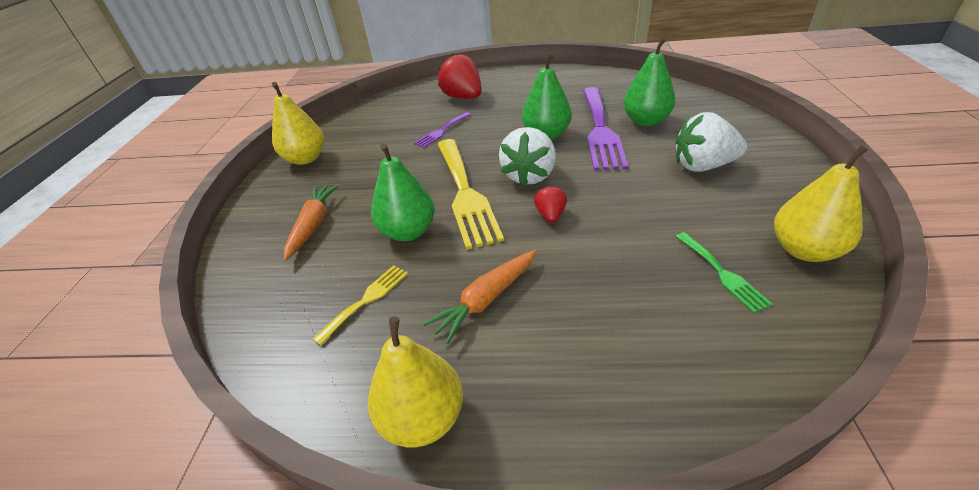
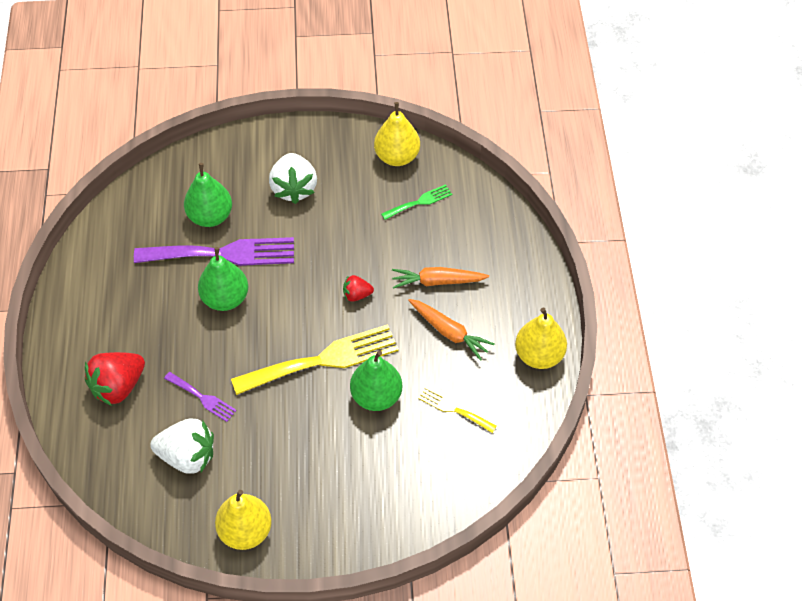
camera: 100 degrees left, 15 degrees up
(313, 225) = (366, 479): orange carrot -> orange carrot (437, 281)
(529, 175) = (298, 311): white strawberry -> white strawberry (187, 456)

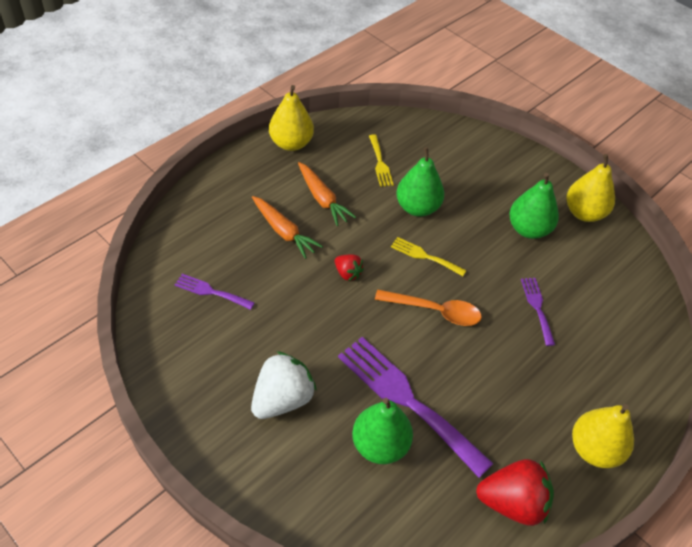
camera: 135 degrees left, 5 degrees down
(118, 386) = (596, 372): red strawberry -> red strawberry (512, 502)
(187, 456) = (584, 281): white strawberry -> none
(225, 299) = (445, 361): green pear -> green pear (528, 229)
(269, 325) = (435, 311): none -> orange spoon
(323, 360) = (424, 256): yellow fork -> yellow fork, size x0.48
(397, 157) = (170, 342): yellow pear -> yellow pear (594, 449)
(419, 202) = (211, 292): green fork -> purple fork
(449, 332) = (322, 199): orange carrot -> orange carrot turned 150 degrees clockwise

